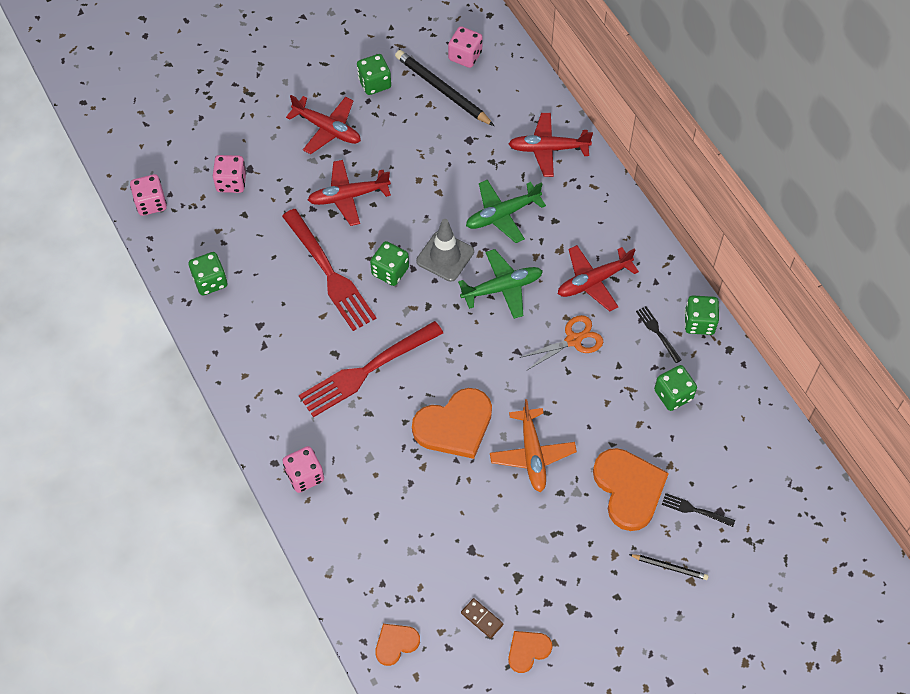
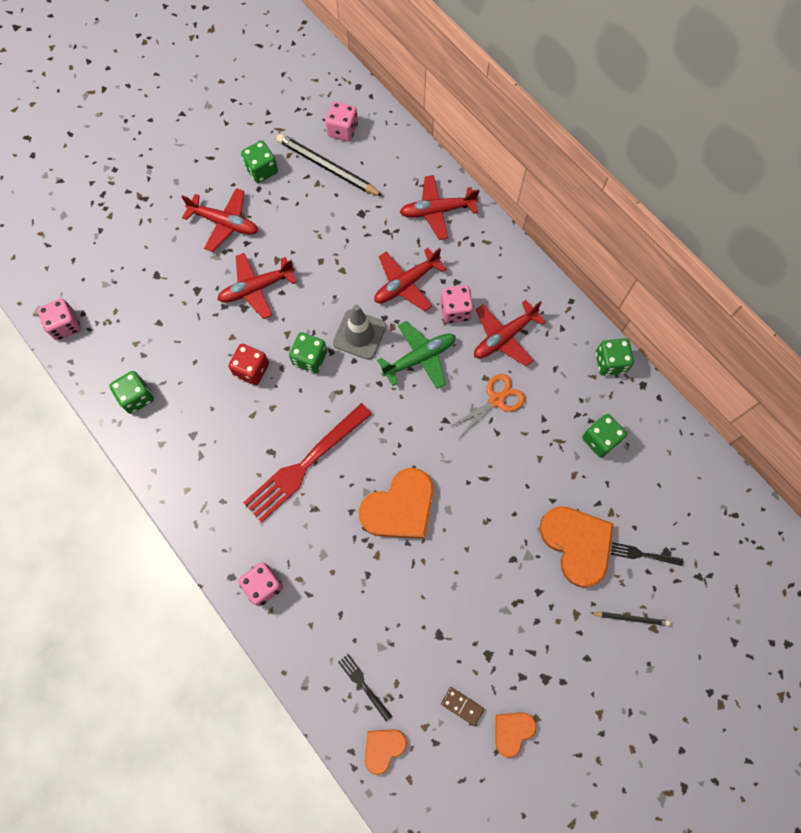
camera: 10 degrees left, 10 degrees up
(231, 182) = (141, 291): pink dice -> pink dice (455, 311)
(329, 273) = (251, 370): red fork -> red dice
(502, 215) = (406, 284): green plane -> red plane
(532, 454) = (479, 524): orange plane -> none
(657, 333) = (573, 379): black fork -> black fork (363, 685)

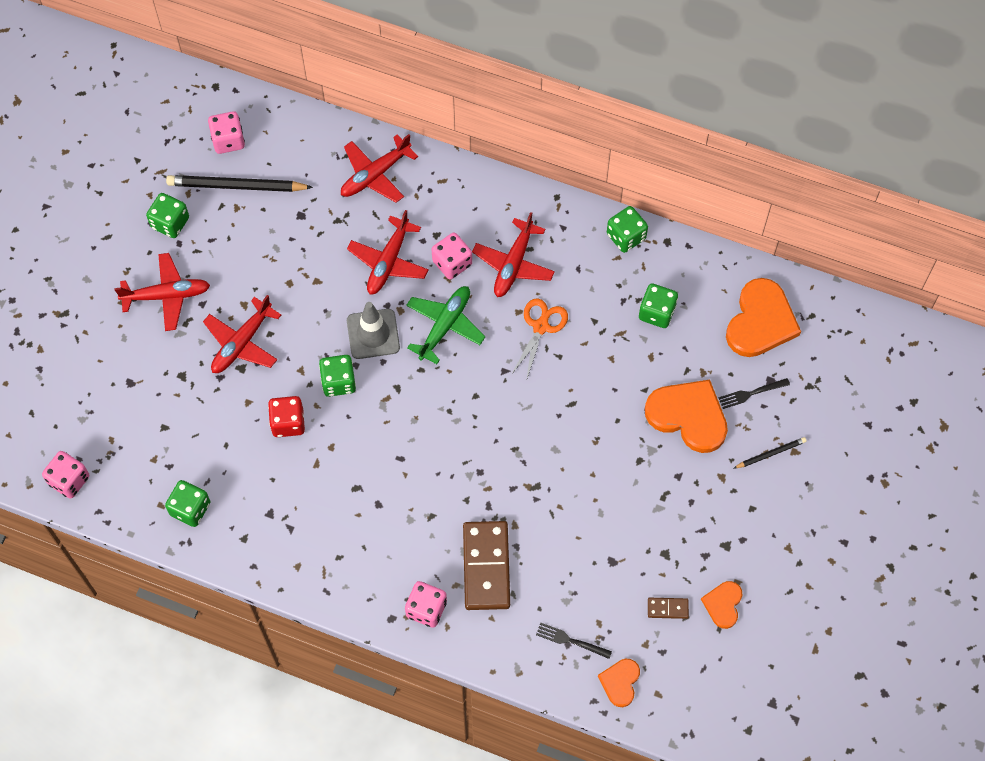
camera: 30 degrees left, 5 degrees down
(305, 464) = (397, 481): red fork -> none
(332, 578) = (486, 567): none -> brown domino
(400, 507) = (509, 471): orange heart -> orange heart (760, 321)

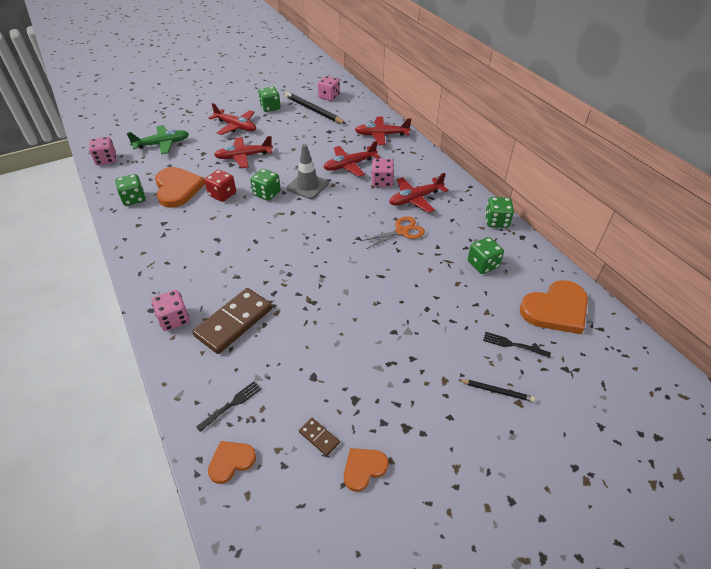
camera: 40 degrees right, 20 degrees down
(445, 325) = (348, 202): green plane -> green plane (162, 144)
(570, 641) = (231, 405): black fork -> black fork turned 75 degrees clockwise
(688, 416) = (453, 329): orange heart -> orange heart (177, 188)

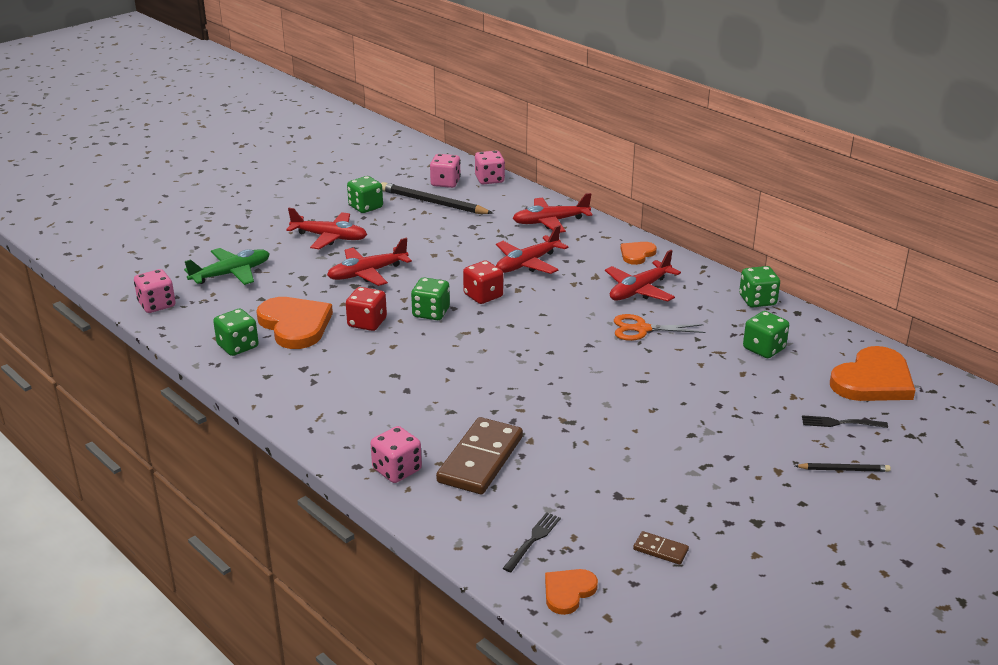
camera: 15 degrees left, 15 degrees down
(307, 186) = (483, 296): grey traffic cone -> red dice
(364, 468) = (729, 567): orange heart -> orange heart (637, 254)
(382, 182) = (583, 277): pink dice -> pink dice (489, 179)
(401, 231) = (642, 329): orange scissors -> orange scissors turned 135 degrees counterclockwise

